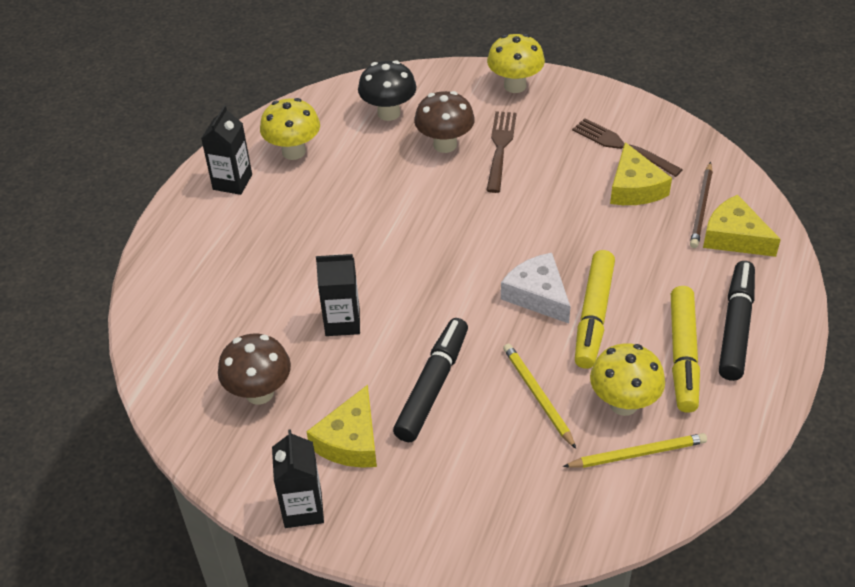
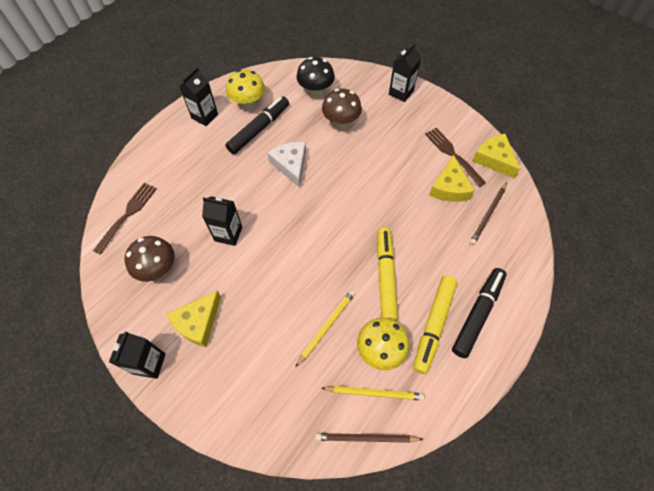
camera: 15 degrees right, 15 degrees up
(433, 386) = (264, 298): black marker -> black marker (259, 129)
(500, 148) = (374, 135): brown fork -> brown fork (127, 215)
(515, 86) = (401, 92): yellow mushroom -> black carton
(537, 396) = (326, 326): yellow pencil -> yellow pencil turned 45 degrees clockwise
(538, 295) = (356, 250): white cheese -> white cheese (291, 165)
(593, 316) = (385, 276): yellow marker -> yellow marker turned 150 degrees clockwise
(649, 507) = (366, 438): none -> brown pencil
(734, 237) = (502, 243): yellow cheese -> yellow cheese (494, 159)

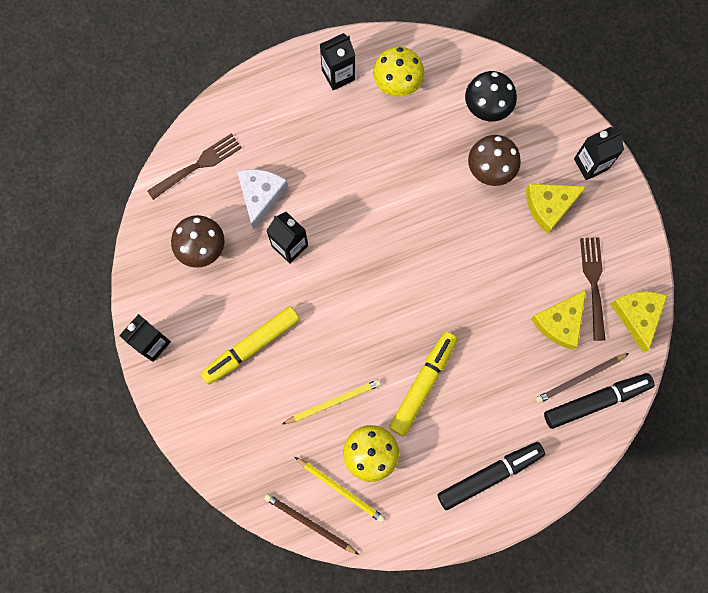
camera: 30 degrees right, 15 degrees up
(198, 322) = (214, 327): yellow cheese -> yellow cheese (549, 206)
(259, 129) = (391, 127): black marker -> black marker (596, 401)
(291, 165) = (400, 196): white cheese -> white cheese (260, 195)
(433, 325) = (438, 460): yellow marker -> yellow marker (251, 346)

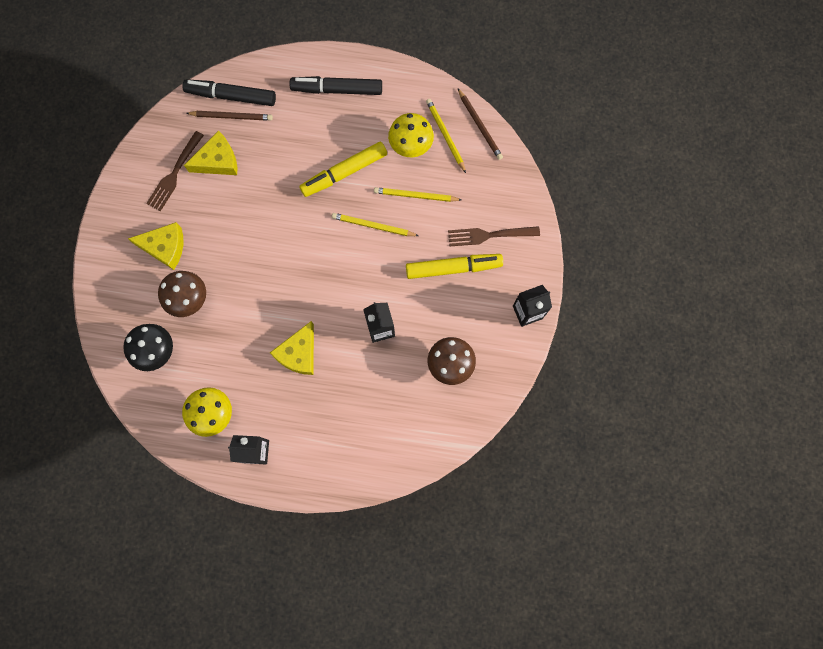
camera: 150 degrees left, 0 degrees up
(197, 166) = (417, 437): brown fork -> brown fork (490, 235)
(260, 195) = (380, 382): white cheese -> none
(358, 344) = (373, 226): none -> yellow pencil
(590, 164) = (111, 261): black carton -> none
(637, 316) = (160, 135): yellow cheese -> yellow cheese (298, 353)

